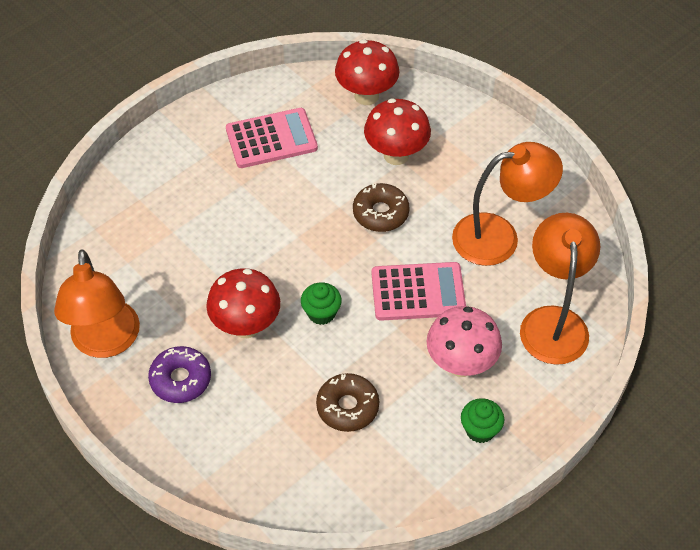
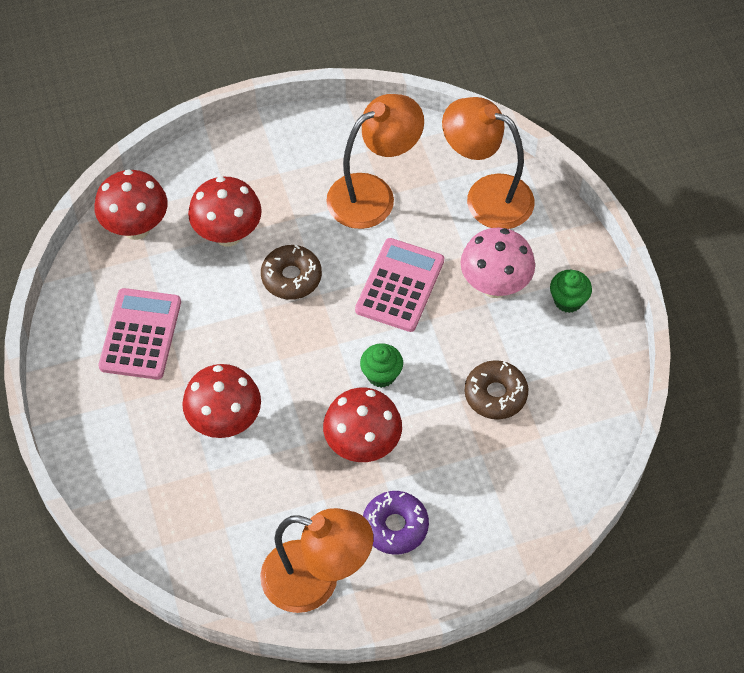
camera: 65 degrees left, 5 degrees up
(221, 224) = (225, 422): none -> red mushroom
(499, 237) = (373, 194): orange lamp -> orange lamp turned 45 degrees clockwise

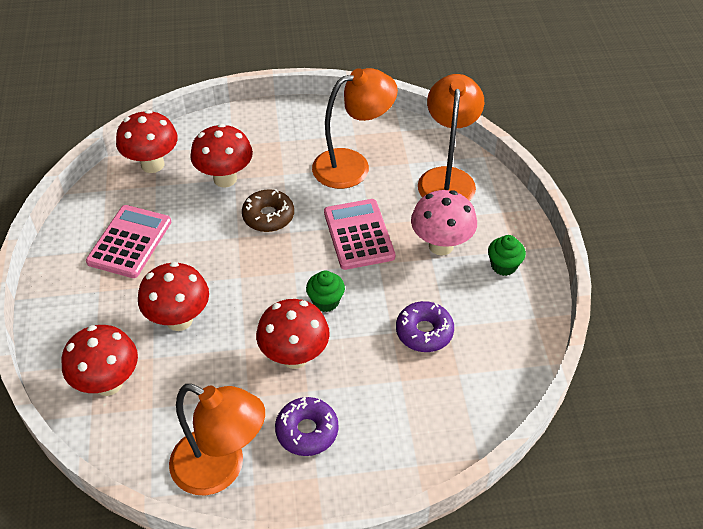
camera: 10 degrees right, 10 degrees down
(170, 508) = (108, 383): none -> red mushroom
(400, 285) = (358, 234): pink calculator -> pink calculator turned 45 degrees counterclockwise
(486, 196) = (447, 178): orange lamp -> orange lamp turned 60 degrees clockwise
(495, 394) = (424, 332): brown donut -> purple donut

